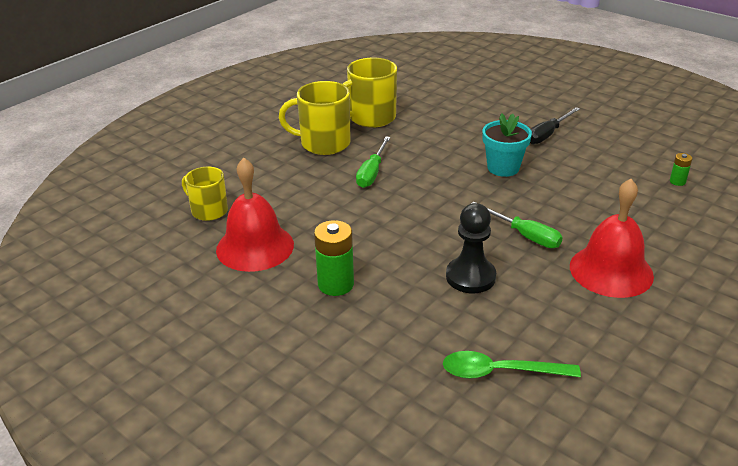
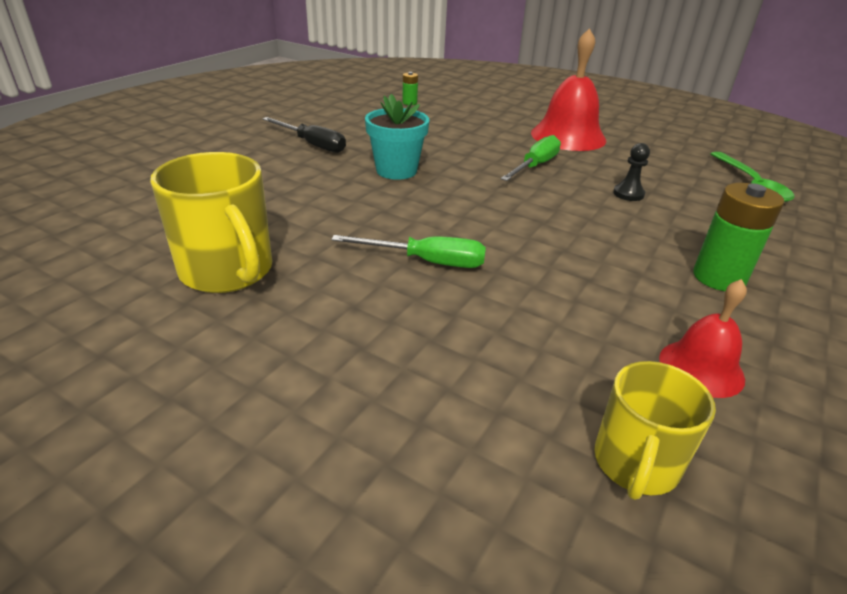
camera: 100 degrees left, 0 degrees up
(255, 247) = (701, 368): red bell -> red bell, size x0.57
(324, 143) = (326, 320): yellow mug -> none
(470, 277) = (628, 194): black pawn -> black pawn, size x0.55

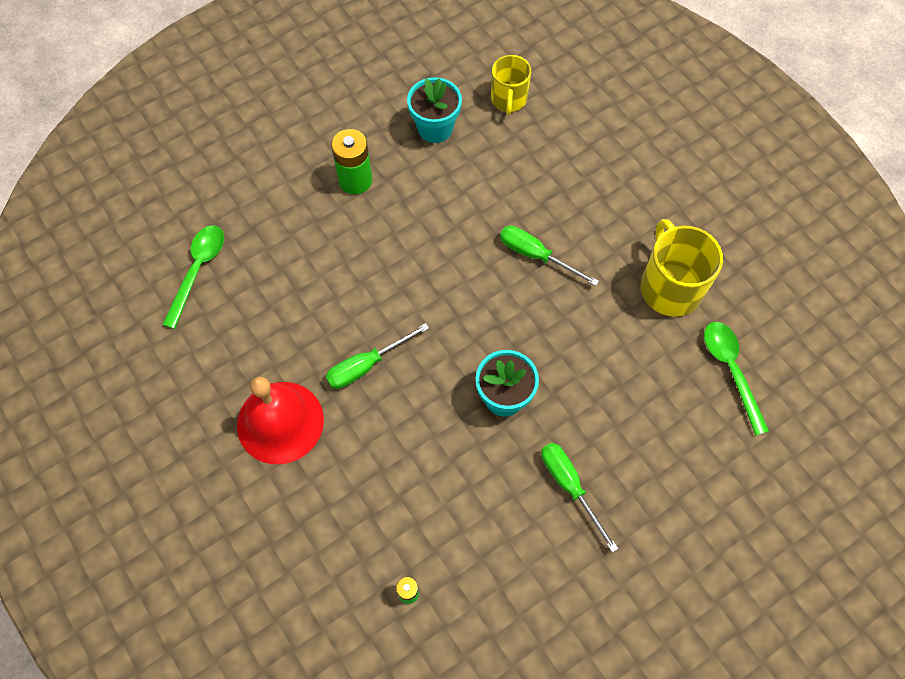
camera: 155 degrees left, 30 degrees up
(144, 222) = (731, 371): none -> green spoon
(312, 144) = (569, 486): black screwdriver -> green screwdriver
(628, 194) = (322, 291): black pawn -> none
(635, 464) = (509, 99): yellow mug -> yellow mug turned 135 degrees clockwise
(701, 368) = (435, 128): red bell -> turquoise flower pot

